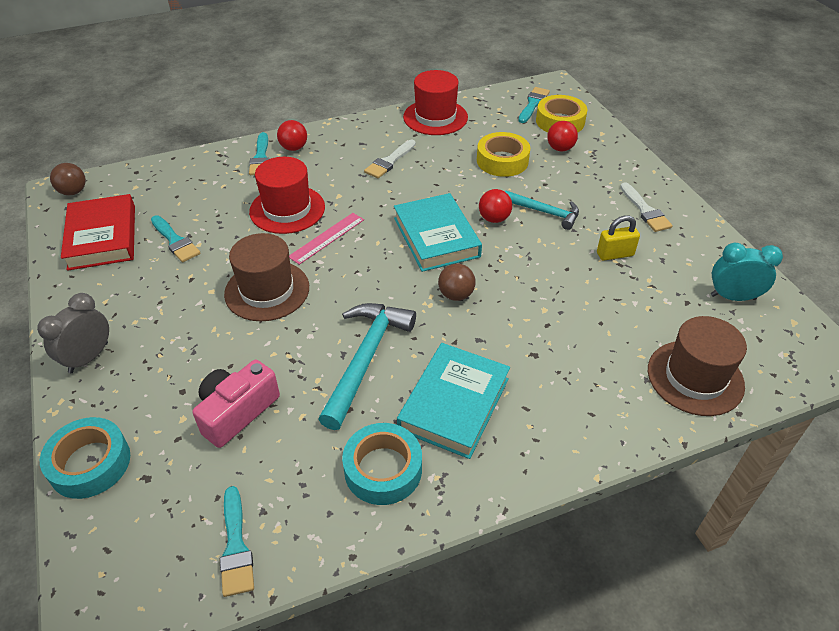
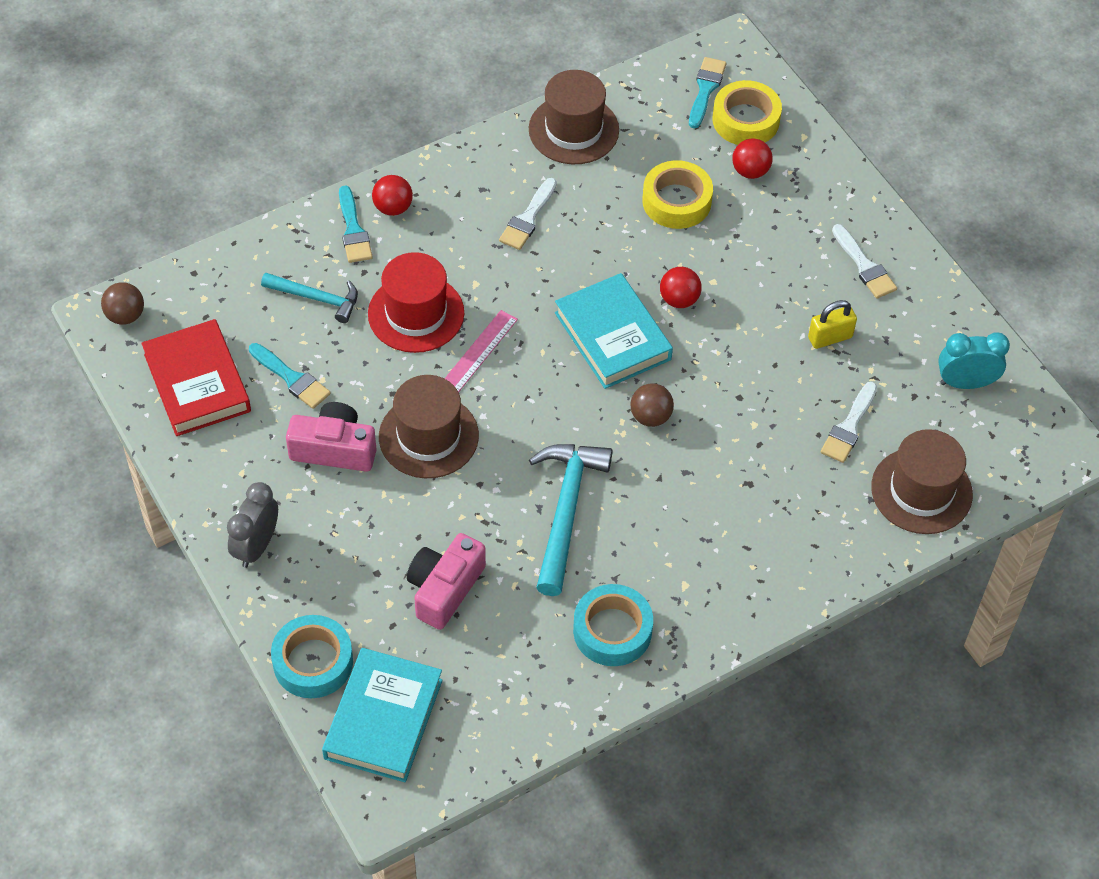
camera: 10 degrees left, 10 degrees up
(187, 292) = (334, 449): none -> pink camera
(236, 547) = (489, 722): turquoise brush -> none
(435, 117) = (573, 130): red hat -> brown hat
(454, 404) = (671, 552): turquoise book -> turquoise book (383, 719)
(545, 212) = (741, 283): turquoise hammer -> turquoise hammer (316, 298)
(628, 320) = (849, 427): none -> white brush

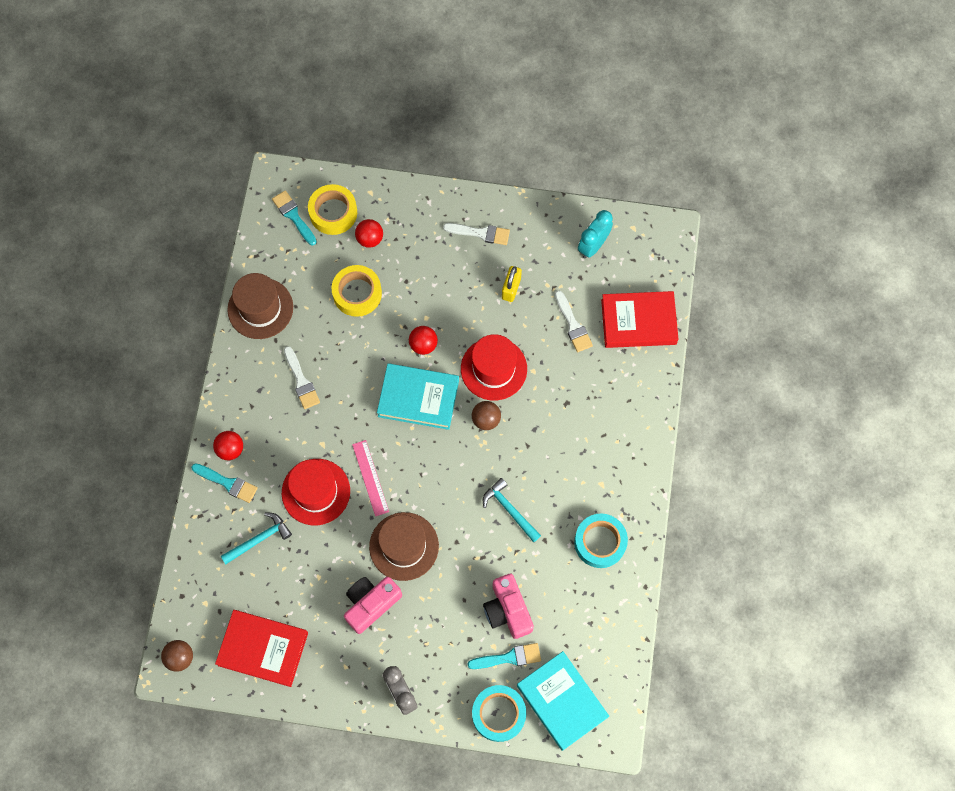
camera: 50 degrees left, 15 degrees up
(292, 378) = (304, 593): turquoise brush -> turquoise brush (509, 657)
(566, 511) = (509, 509): turquoise hammer -> turquoise hammer, size x0.61
(718, 384) = (493, 369): none -> red hat
(921, 491) = (638, 322): brown hat -> red book

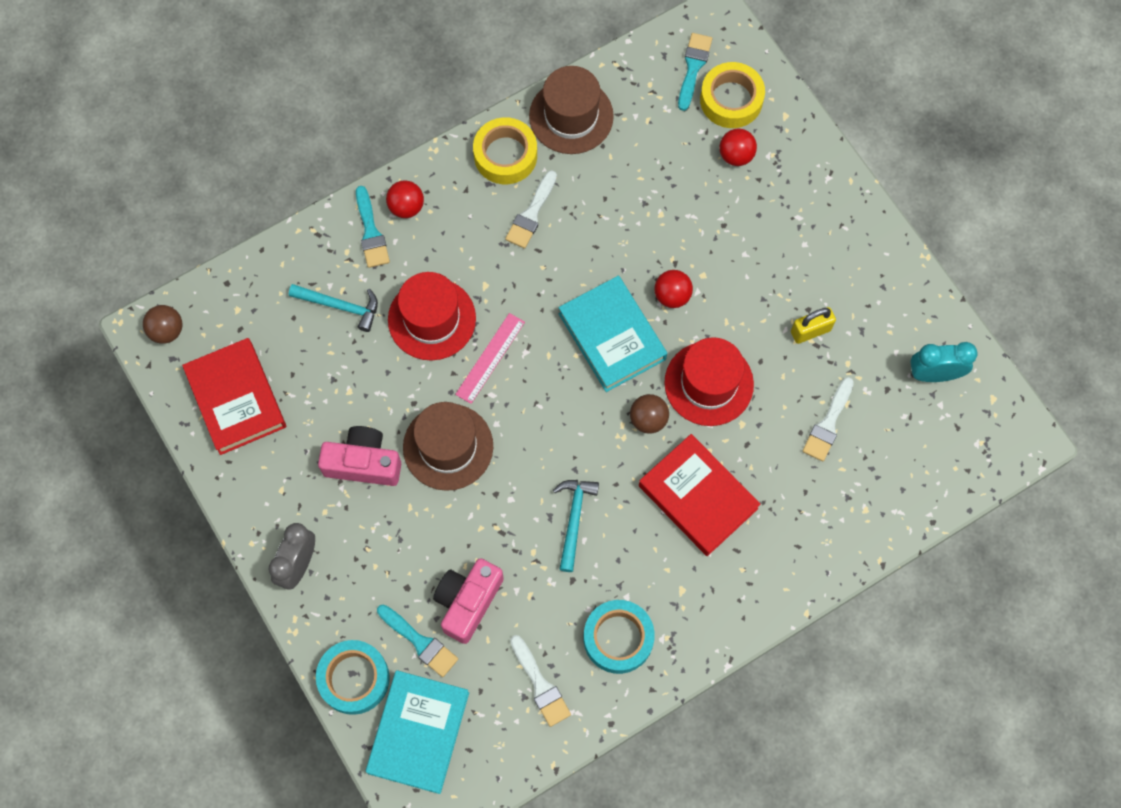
camera: 50 degrees right, 0 degrees up
(357, 293) = (668, 190): yellow tape -> yellow tape (505, 155)
(480, 233) = (842, 254): white brush -> white brush (540, 685)
(638, 322) = (893, 487): red book -> red book (698, 497)

